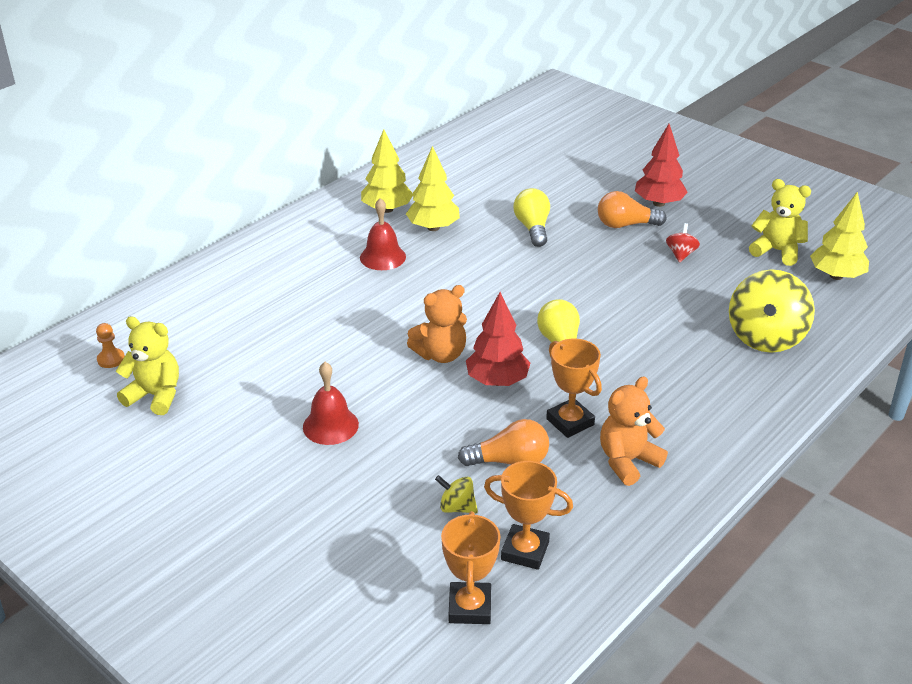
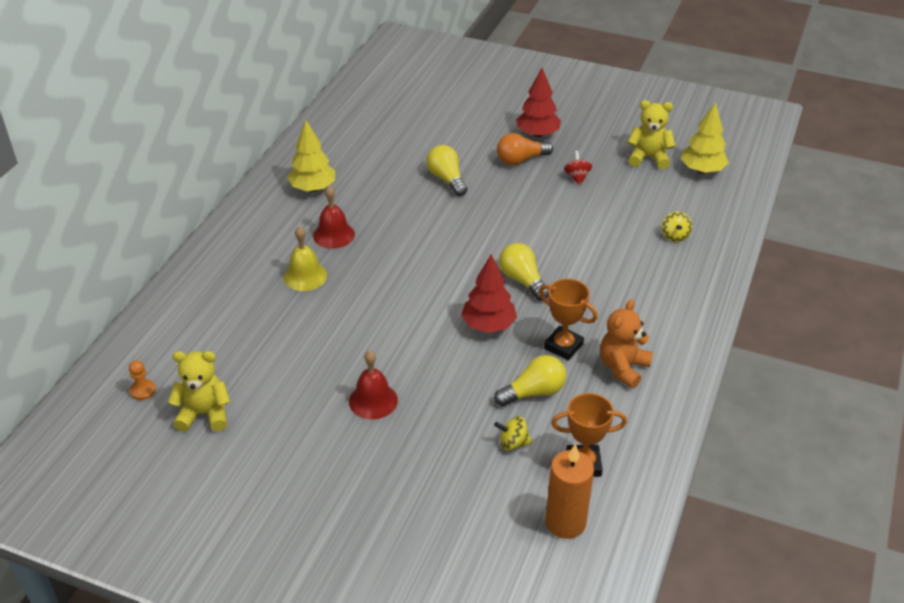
camera: 20 degrees left, 5 degrees up
(331, 289) = (305, 276): none -> yellow bell
(433, 228) = (363, 197): yellow tree -> none
(441, 354) = (430, 313): orange teddy bear -> none
(470, 607) = (565, 522): orange trophy -> orange candle
(509, 461) = (533, 392): orange light bulb -> yellow light bulb
(765, 337) = (675, 236): yellow spinning top -> yellow spinning top, size x0.45

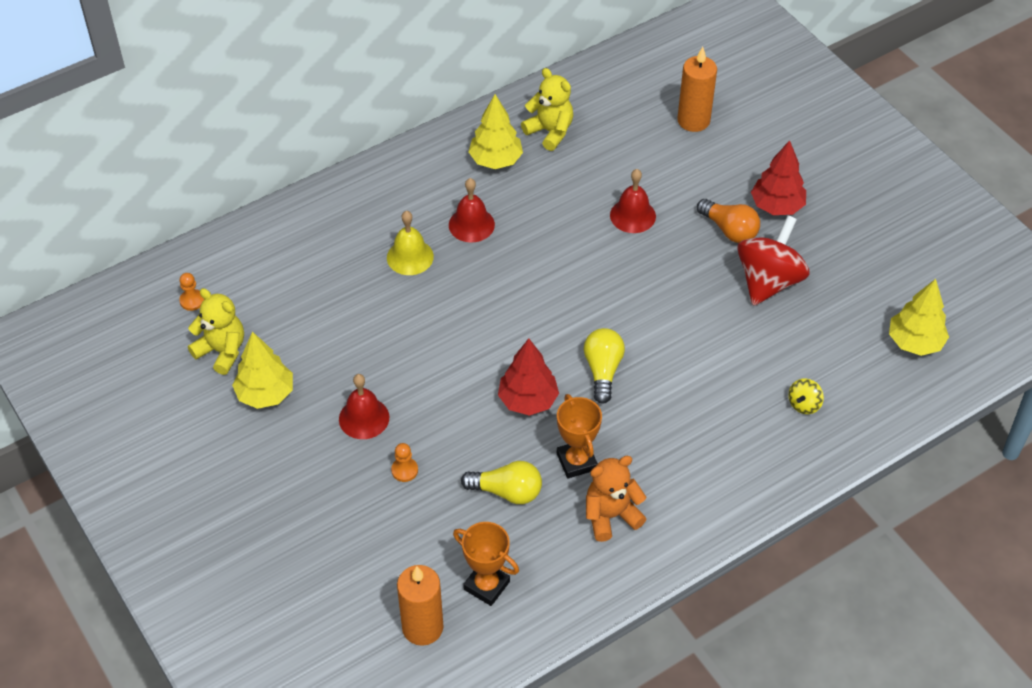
camera: 35 degrees right, 10 degrees up
(273, 426) = (265, 394): none -> yellow tree
(432, 109) = (693, 120): none -> orange candle
(441, 420) = (404, 470): none -> orange pawn
(447, 179) = (632, 215): yellow light bulb -> red bell
(513, 443) = (445, 529): yellow spinning top -> none
(521, 160) = (729, 230): orange light bulb -> orange light bulb turned 150 degrees counterclockwise
(577, 177) = (768, 281): red spinning top -> red spinning top, size x2.21
(648, 158) = (870, 297): yellow teddy bear -> yellow teddy bear (550, 132)

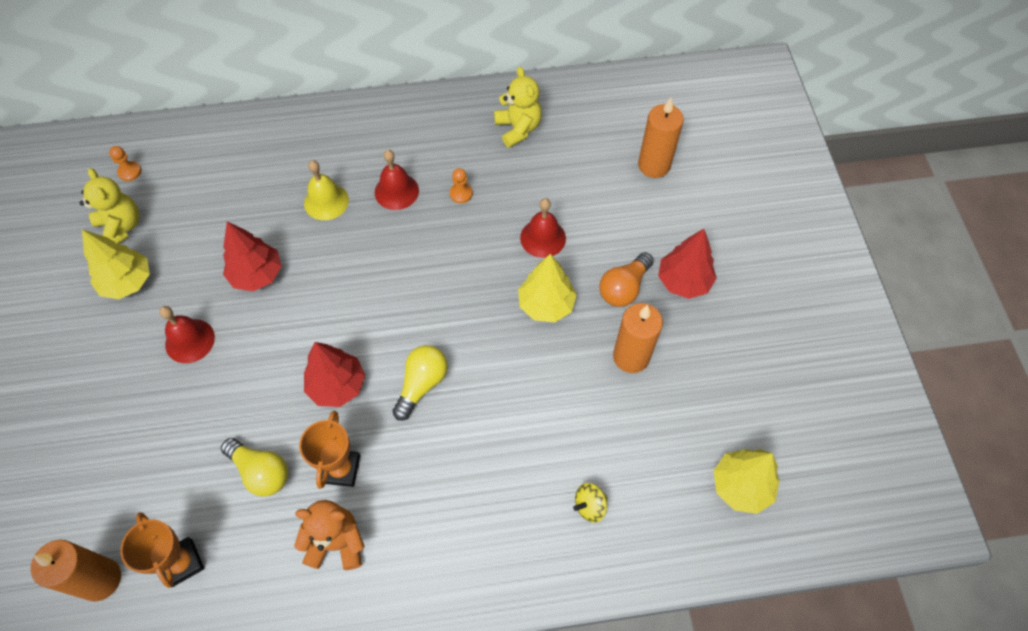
camera: 25 degrees right, 10 degrees up
(388, 341) = (257, 275): none -> red tree
(404, 470) = (189, 408): orange pawn -> orange pawn (461, 193)
(496, 160) = (455, 138): yellow tree -> yellow tree (546, 305)
(729, 230) = (624, 288): orange light bulb -> orange light bulb turned 60 degrees clockwise
(768, 281) = (631, 357): red spinning top -> orange candle

